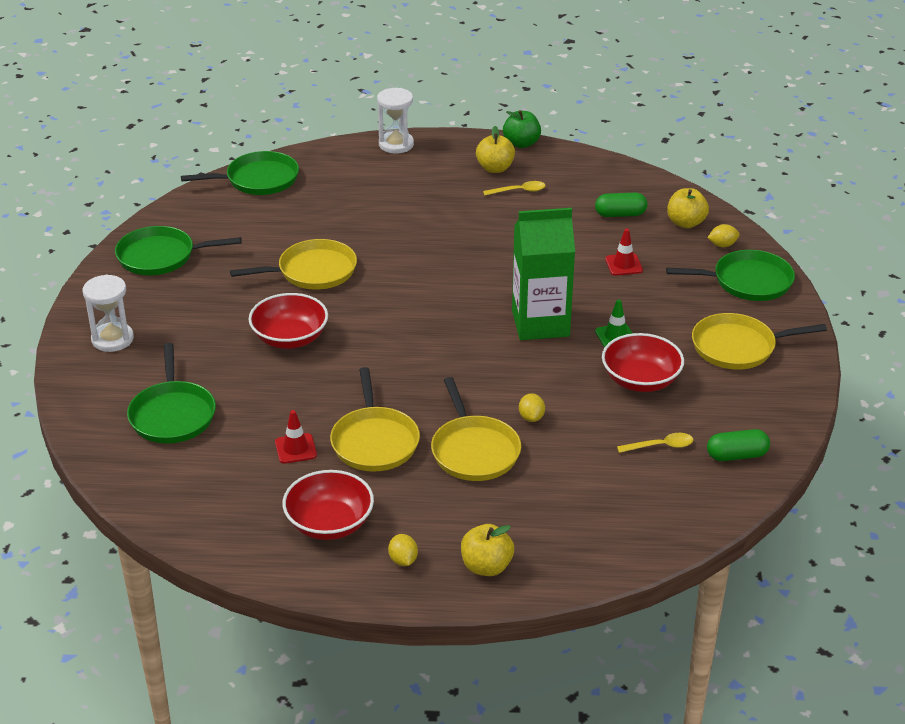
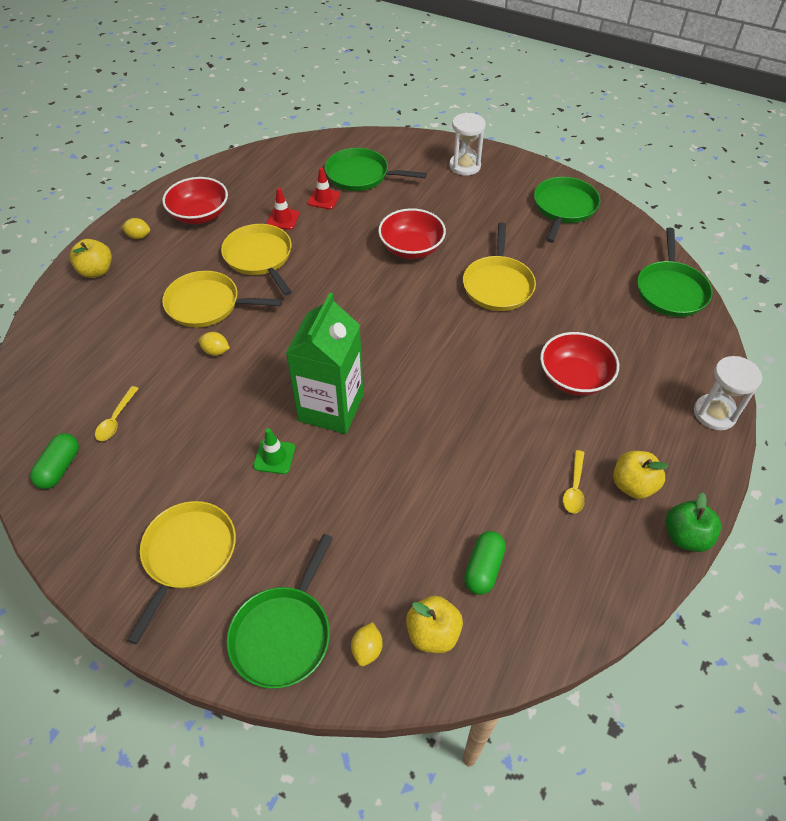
camera: 115 degrees right, 15 degrees up
(374, 441) = (259, 257): yellow pan -> yellow pan turned 45 degrees clockwise
(623, 265) = (384, 522): red traffic cone -> red traffic cone (324, 199)
(640, 380) = (202, 446): red bowl -> red bowl (574, 378)

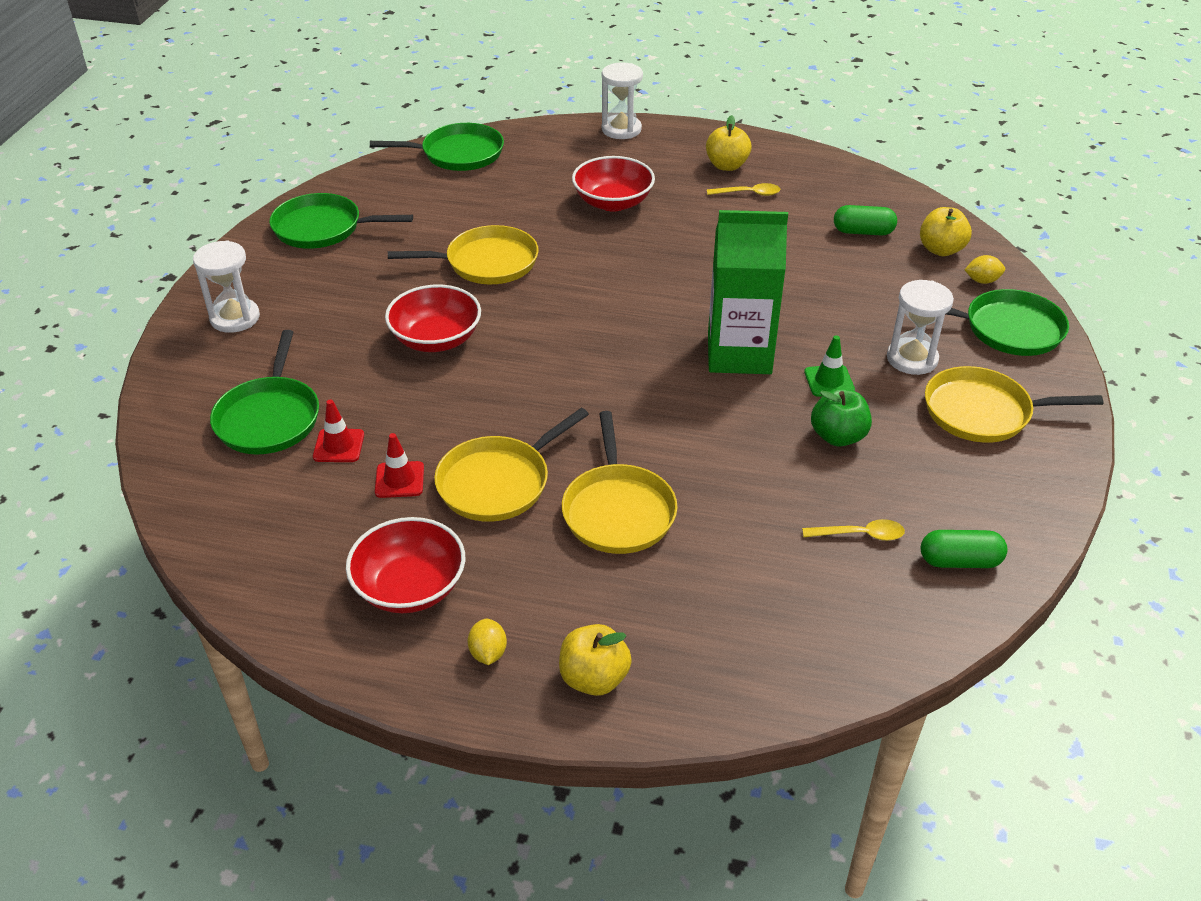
camera: 105 degrees left, 10 degrees down
(216, 351) = (701, 474): yellow lemon -> none
(276, 529) = (912, 359): none -> white hourglass
(685, 536) = (763, 141): green apple -> green apple (838, 436)

